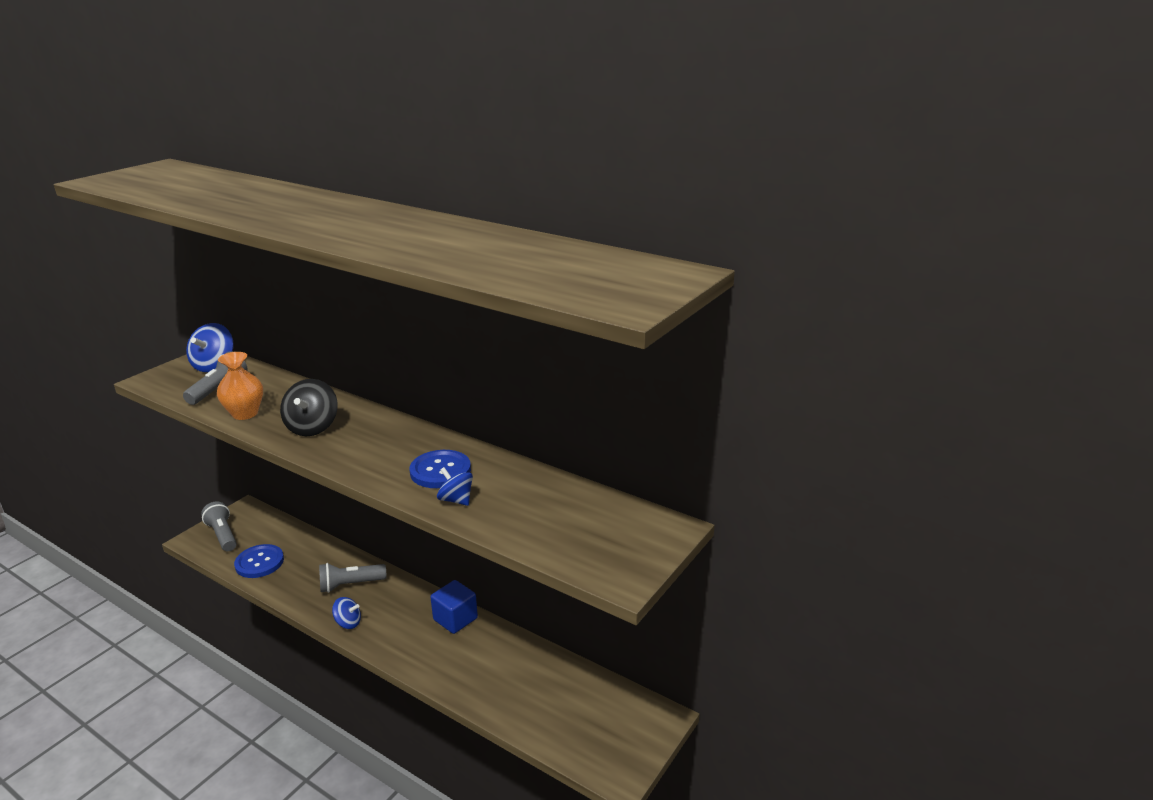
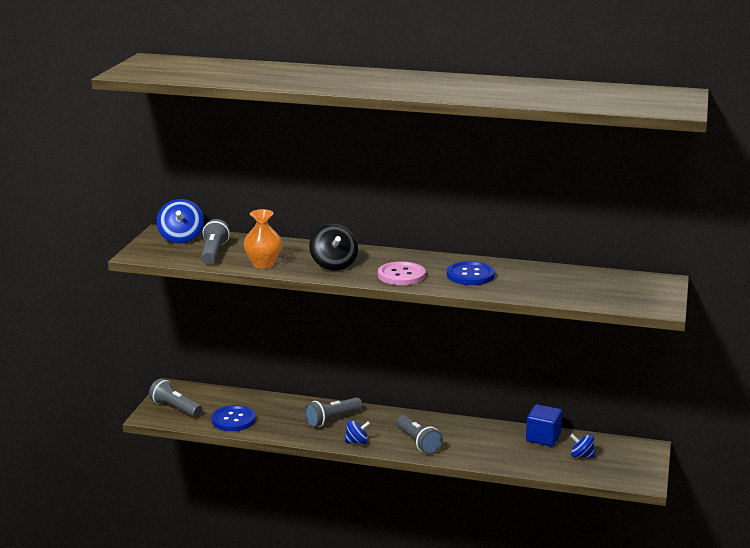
camera: 20 degrees left, 5 degrees down
(364, 456) = (401, 275): none -> pink button
(408, 640) = (418, 442): none -> grey flashlight
(455, 619) = (443, 424): blue cube -> blue cube (543, 438)
(456, 500) = (503, 288): blue spinning top -> blue spinning top (581, 456)

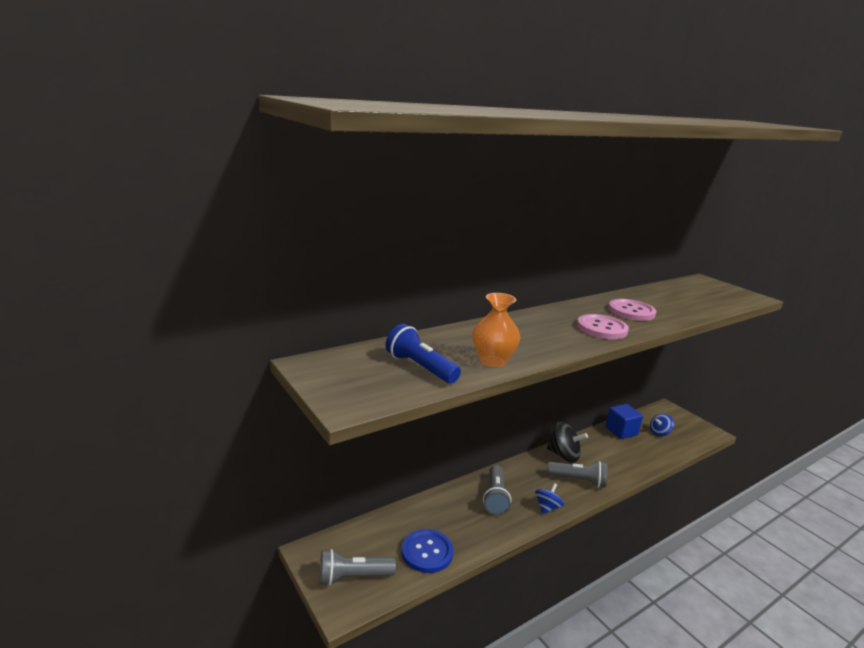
camera: 50 degrees left, 0 degrees up
(181, 238) = (347, 364): blue spinning top -> none
(213, 253) = (420, 367): grey flashlight -> blue flashlight
(333, 265) = (540, 338): black spinning top -> black spinning top (564, 455)
(470, 275) = (631, 311): blue button -> pink button

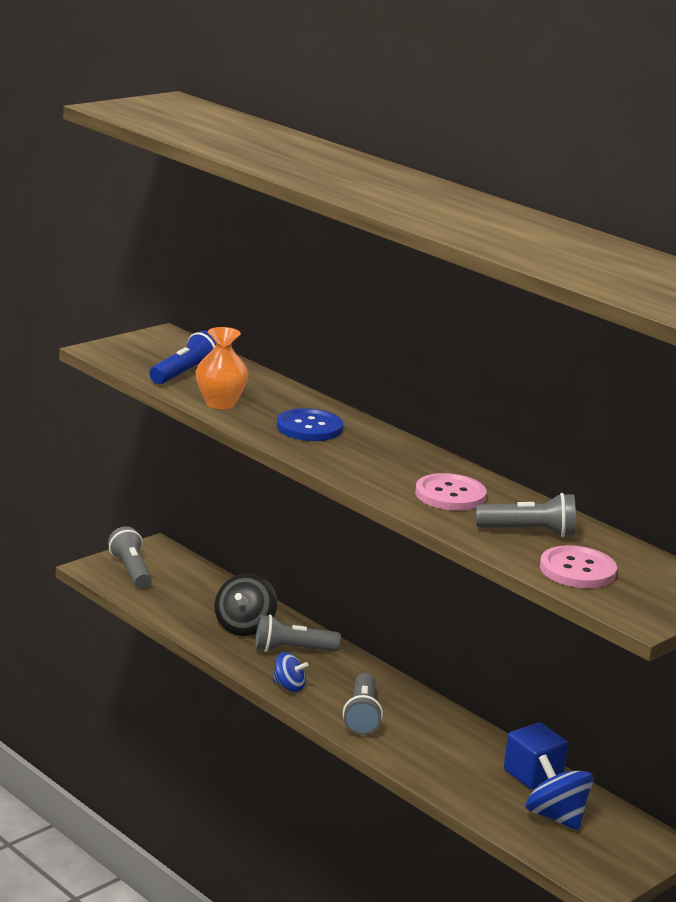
camera: 80 degrees right, 0 degrees up
(427, 552) = (178, 607): blue button -> blue button (309, 427)
(564, 455) = (421, 710): black spinning top -> black spinning top (244, 627)
(602, 328) = (362, 467): pink button -> pink button (577, 570)
(659, 433) = (556, 817): blue spinning top -> blue spinning top, size x1.60
(670, 302) = (529, 532): none -> grey flashlight

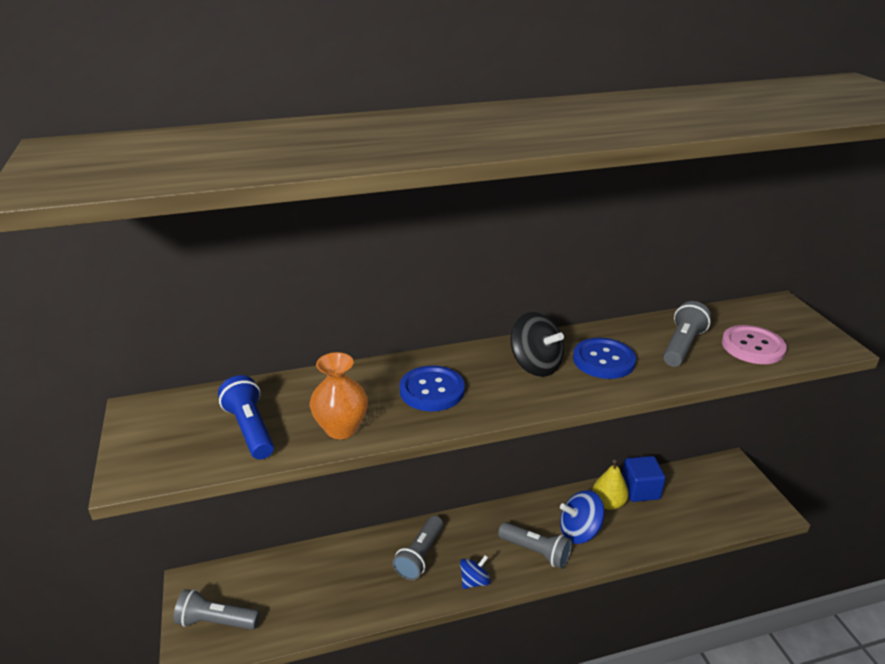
camera: 60 degrees left, 10 degrees up
(244, 627) = (366, 573): black spinning top -> black spinning top (535, 365)
(450, 495) = (603, 360): pink button -> blue button
(485, 753) = (608, 503): none -> yellow pear
(556, 817) = (694, 500): blue spinning top -> blue spinning top (579, 531)

